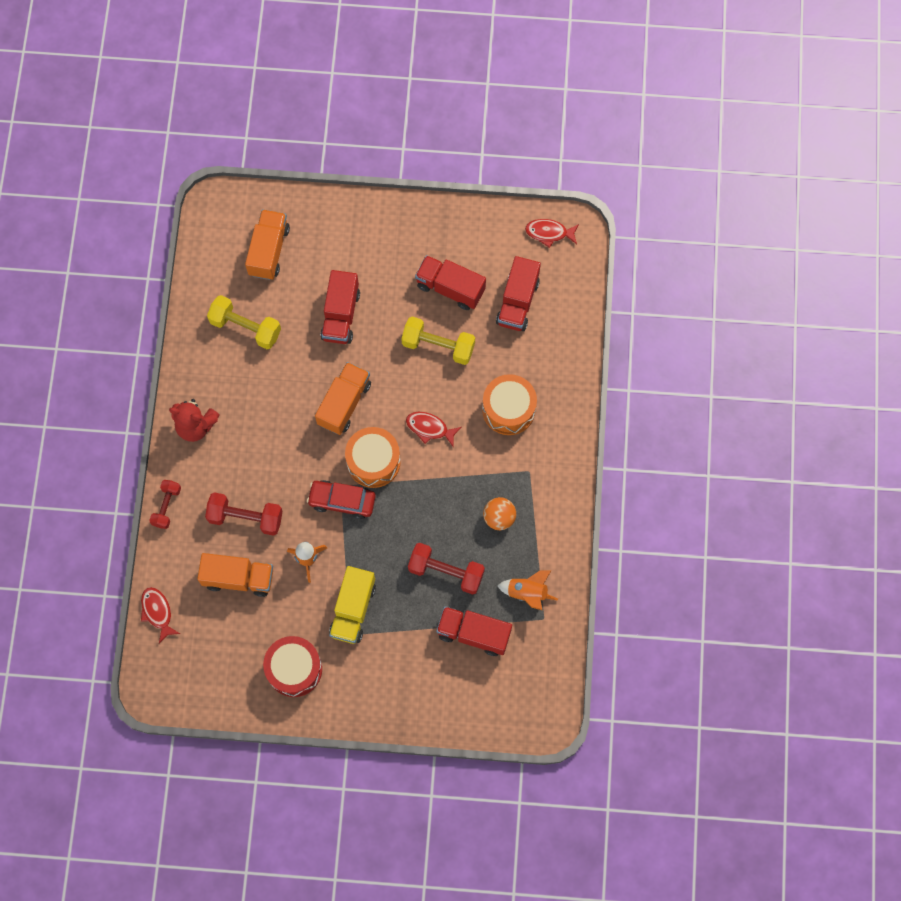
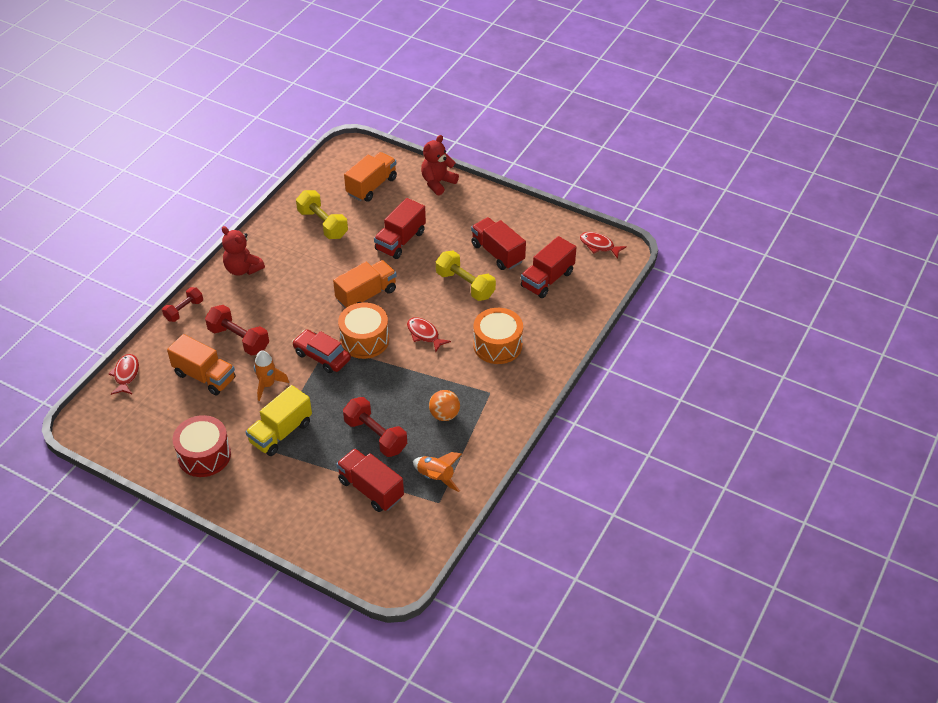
camera: 25 degrees right, 25 degrees down
(338, 215) = (438, 182): none -> red teddy bear

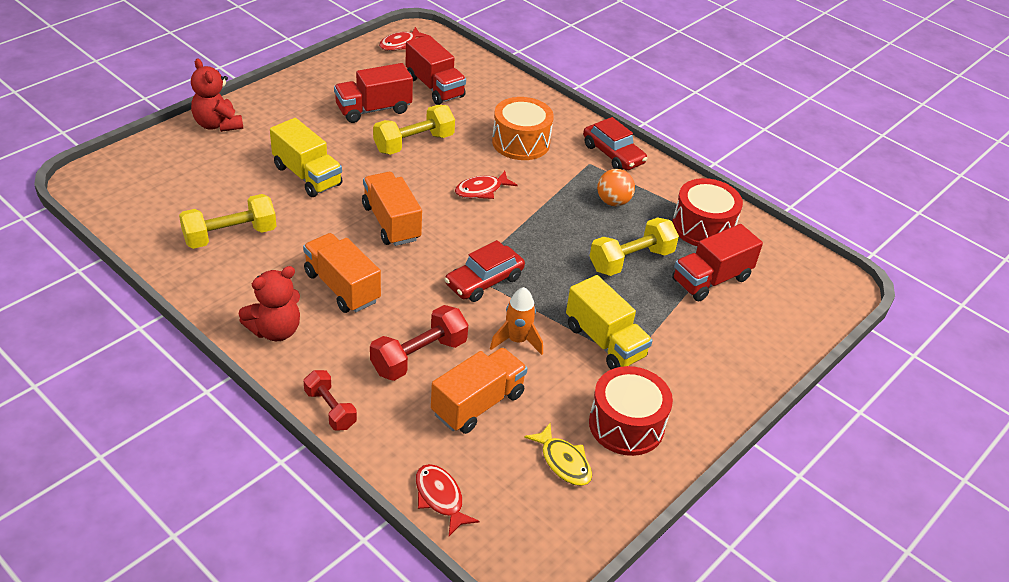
camera: 80 degrees left, 5 degrees down
(126, 375) = (440, 498): red fish -> red fish turned 45 degrees clockwise
(165, 427) = (563, 461): none -> yellow fish
(364, 340) = (470, 239): orange drum -> none
(371, 186) = (183, 178): orange truck -> orange truck (342, 287)
(375, 436) = (631, 260): red dumbbell -> yellow dumbbell
(400, 241) = (307, 175): red truck -> yellow truck
(436, 477) = (703, 227): orange rocket -> red drum
(510, 406) = (613, 154): none -> red car

